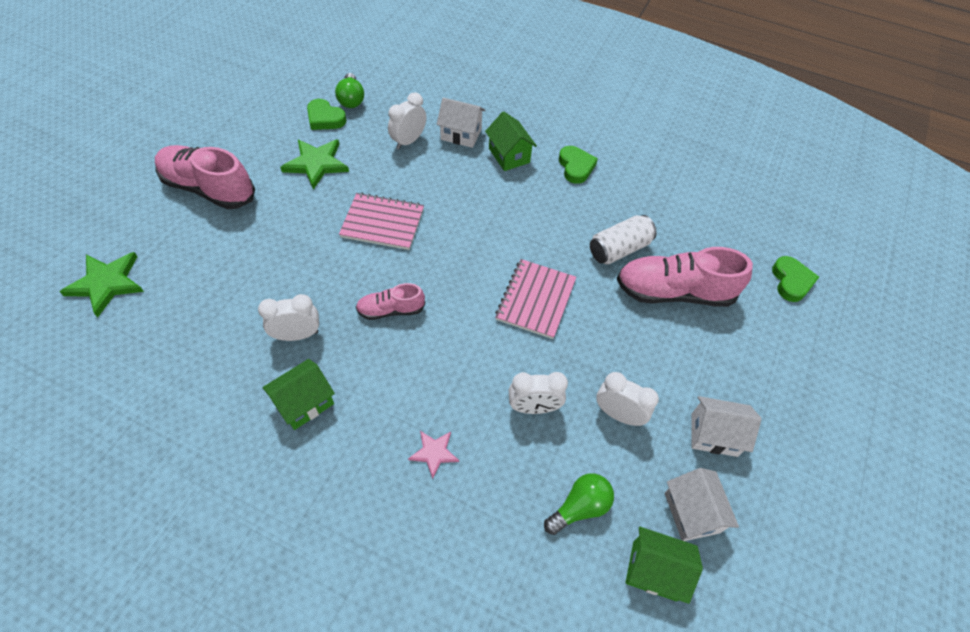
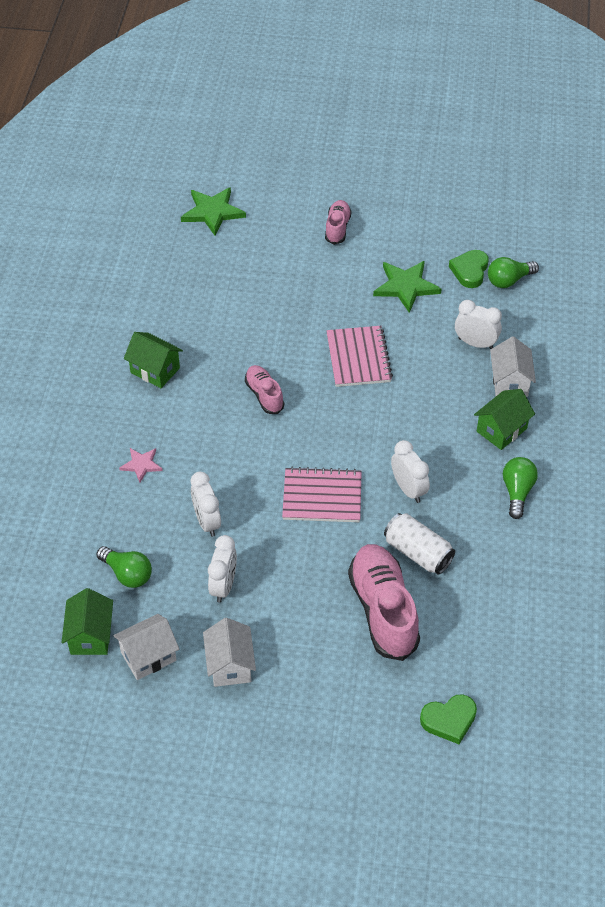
camera: 75 degrees right, 5 degrees down
(209, 189) = (337, 228): pink shoe -> pink shoe, size x0.54
(297, 335) = (214, 343): white clock -> white clock (408, 489)
(576, 167) = (517, 492): green heart -> green light bulb

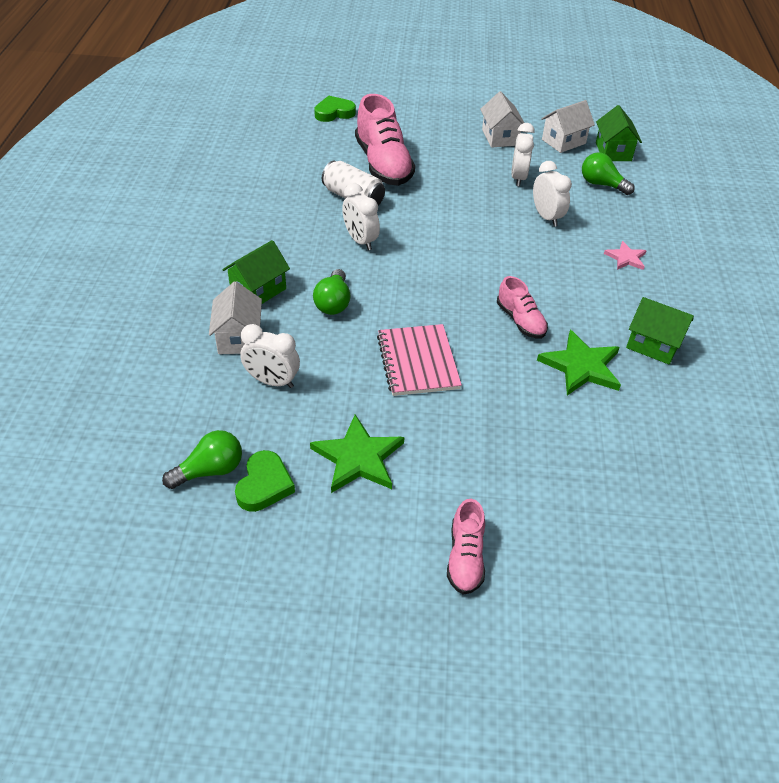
camera: 175 degrees right, 5 degrees down
(212, 212) = (671, 584): green star -> green star (581, 366)
(322, 497) = (443, 235): pink notebook -> none
(517, 492) = (253, 239): green light bulb -> green light bulb (333, 303)

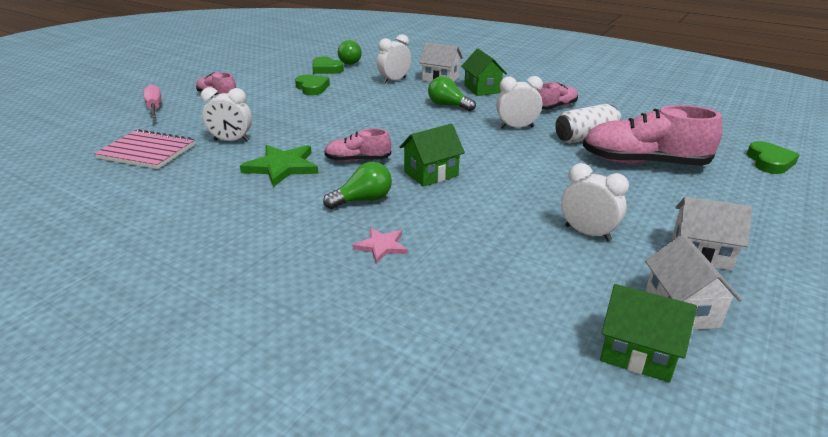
camera: 120 degrees right, 15 degrees down
(284, 226) = (555, 107): none -> pink shoe
(358, 458) = (312, 88): green star -> green heart
(417, 362) = (362, 116): pink notebook -> pink notebook (147, 151)
(546, 217) = (493, 223): white clock -> white clock (231, 141)
(562, 609) = (154, 107): none -> pink screwdriver
(601, 184) = (542, 295): green light bulb -> green light bulb (363, 200)
(653, 345) = (257, 207): green house -> green house (431, 174)

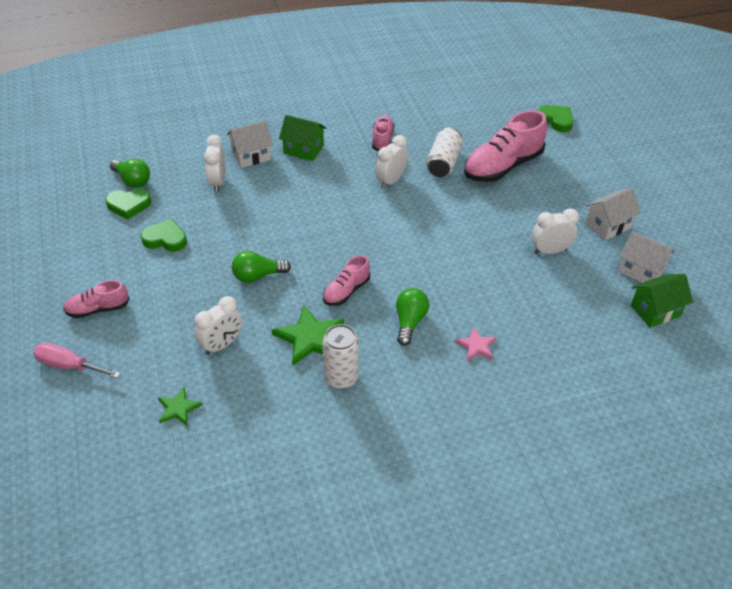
camera: 50 degrees left, 15 degrees up
(147, 151) = (178, 408): pink notebook -> green star
(251, 197) = (341, 378): none -> white can
(431, 174) = (410, 267): green house -> none
(448, 105) = (310, 187): green light bulb -> green light bulb (257, 276)

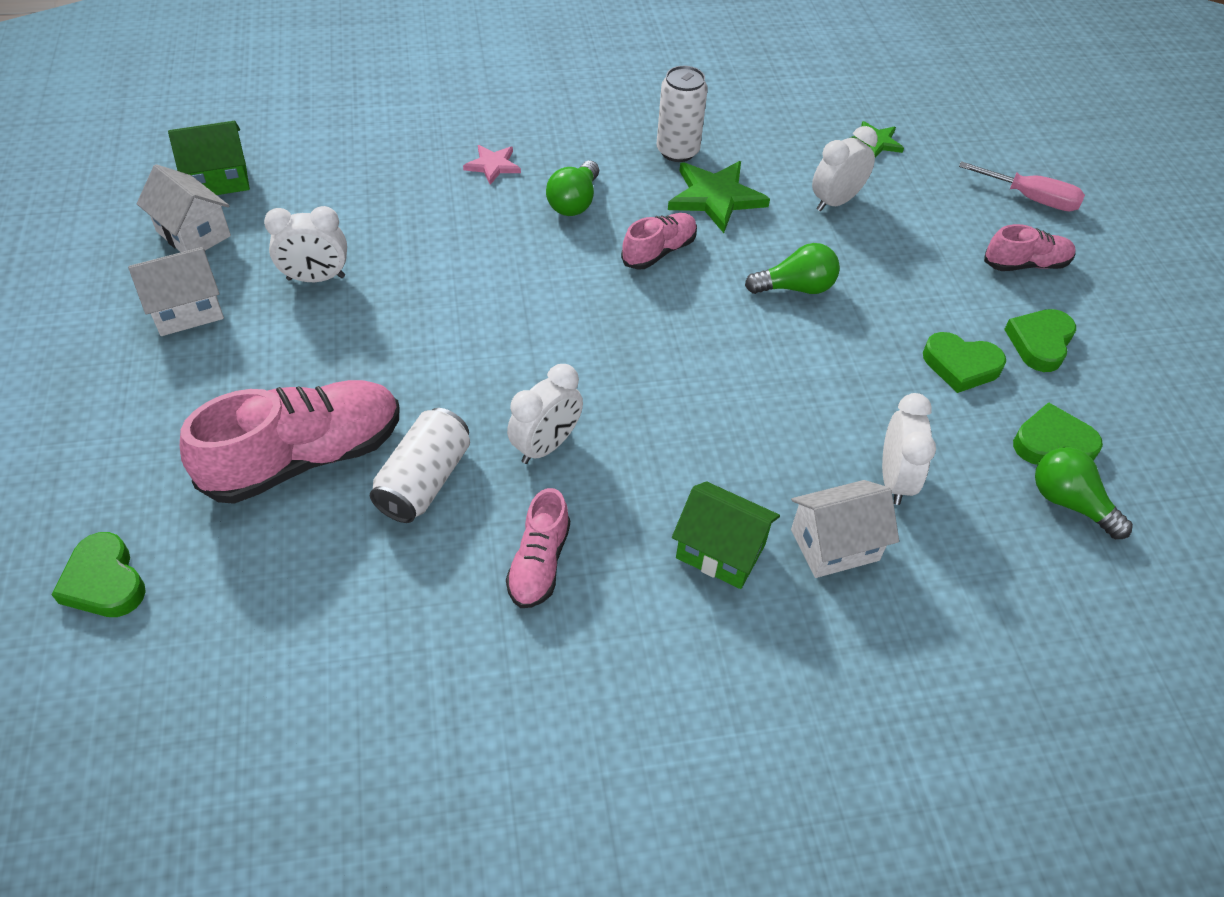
camera: 175 degrees left, 5 degrees up
(112, 257) = (1040, 343): none -> green heart

